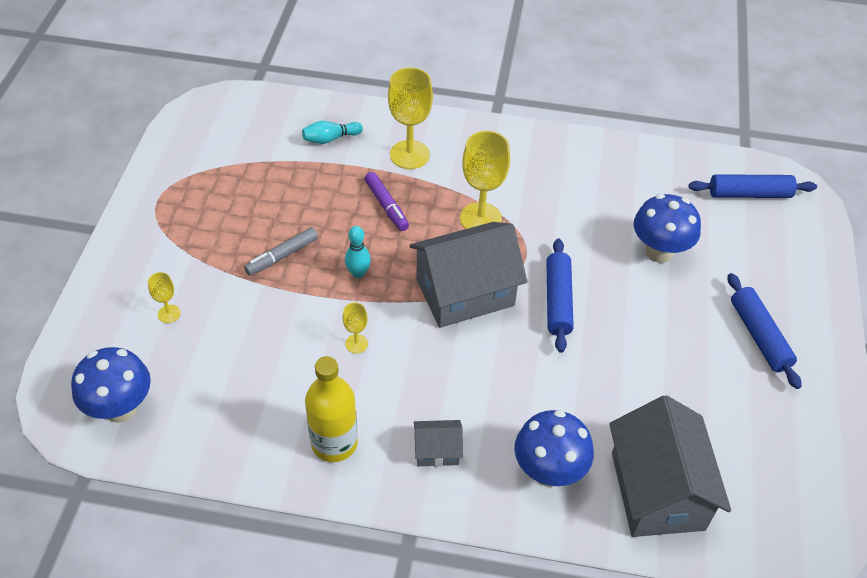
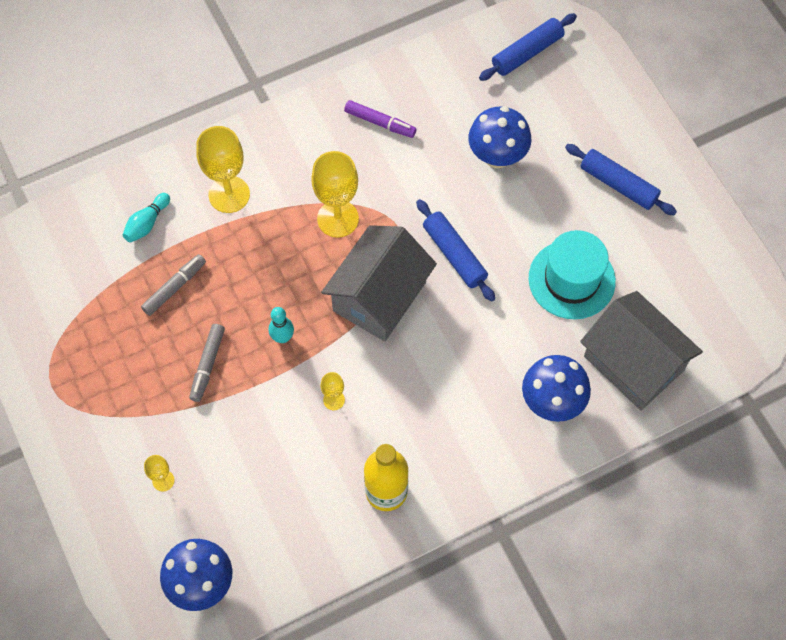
camera: 35 degrees left, 15 degrees up
(309, 190) = (174, 287): none -> grey marker
(386, 206) = (252, 259): purple marker -> purple marker (380, 123)
(437, 451) = (464, 443): grey house -> none
(651, 384) = (571, 279): none -> turquoise hat

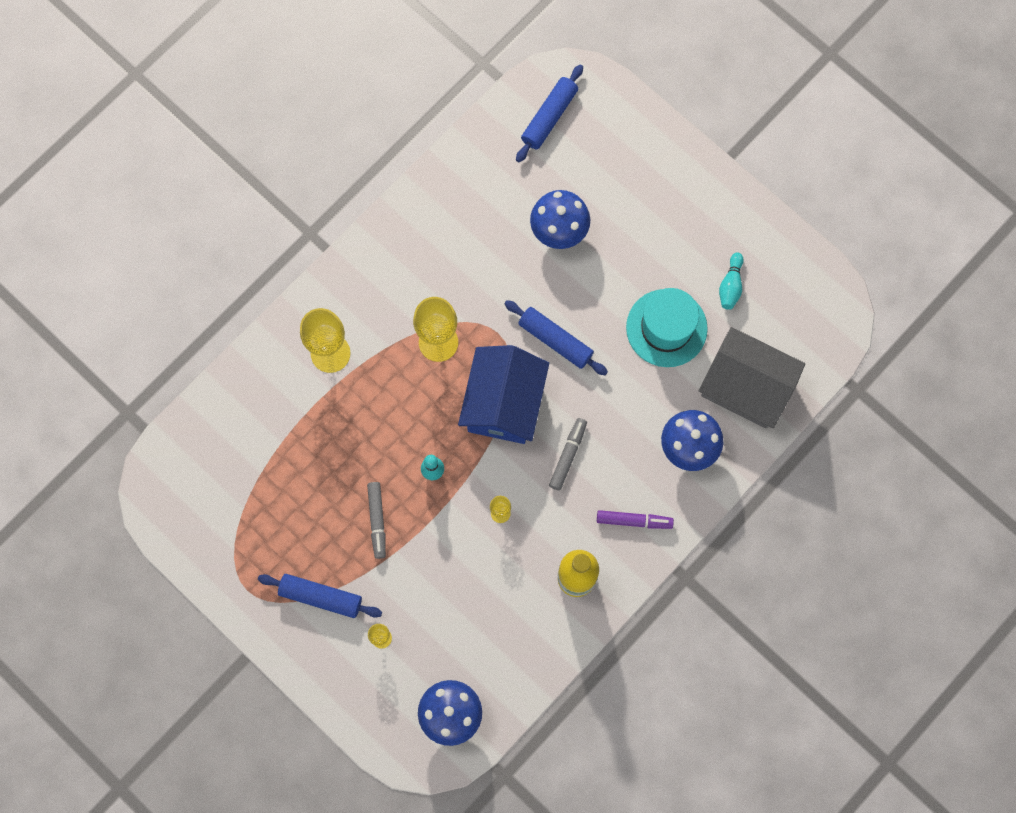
camera: 20 degrees left, 10 degrees up
(147, 223) = (267, 407): turquoise bowling pin -> turquoise bowling pin (730, 285)
(174, 287) = (318, 459): grey marker -> grey marker (568, 455)
(379, 296) = (504, 403): grey house -> blue house
(380, 123) = (440, 234): purple marker -> purple marker (634, 521)
(618, 184) = (676, 222): blue rolling pin -> blue rolling pin (321, 597)

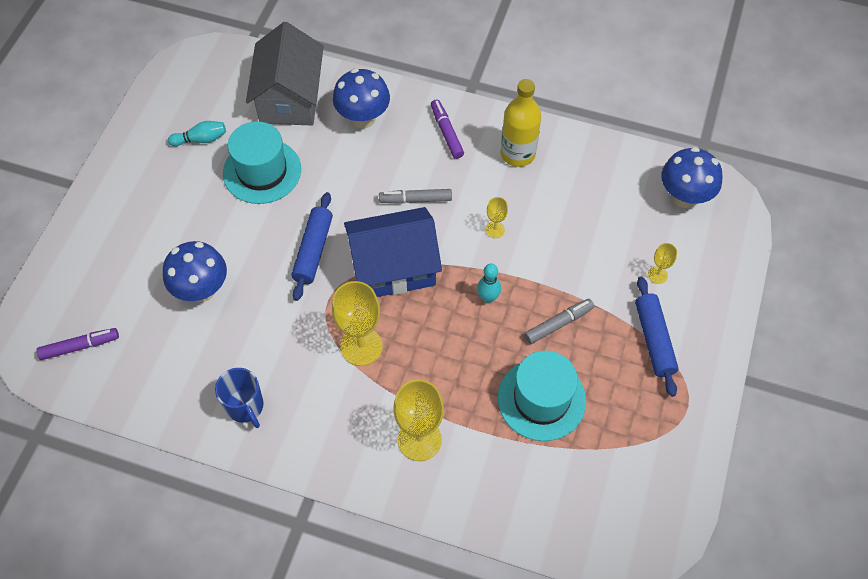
camera: 115 degrees left, 15 degrees down
(315, 469) = (541, 399): none -> turquoise hat
(428, 228) = (245, 407): none -> blue mug
(549, 117) = (80, 346): blue rolling pin -> purple marker

